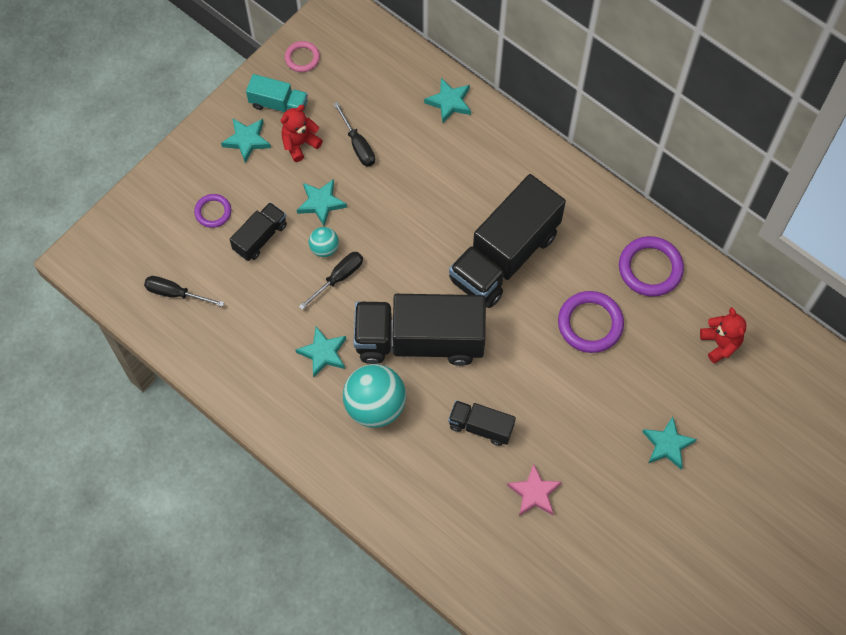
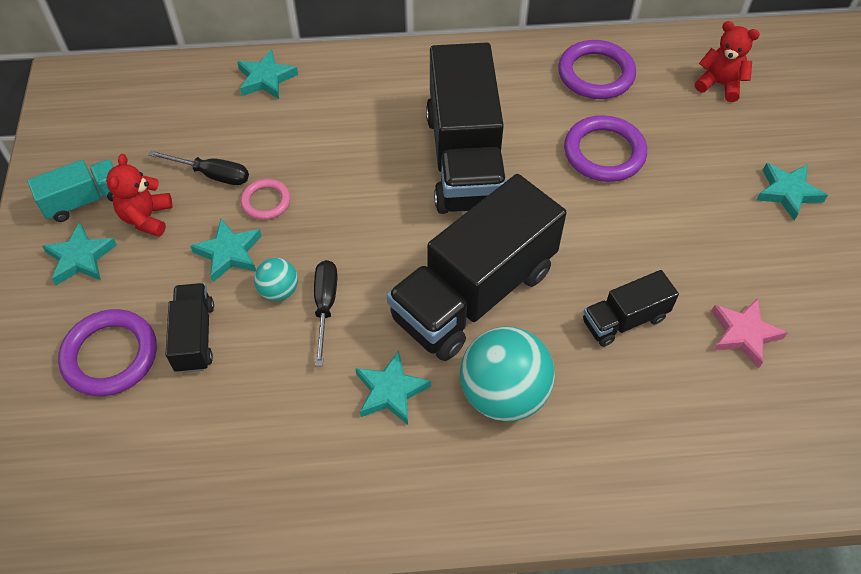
camera: 45 degrees left, 10 degrees down
(175, 293) = (149, 478): black screwdriver -> none
(213, 212) = (110, 355): purple ring -> purple ring, size x1.72
(302, 58) = (69, 144): pink ring -> pink ring (266, 201)

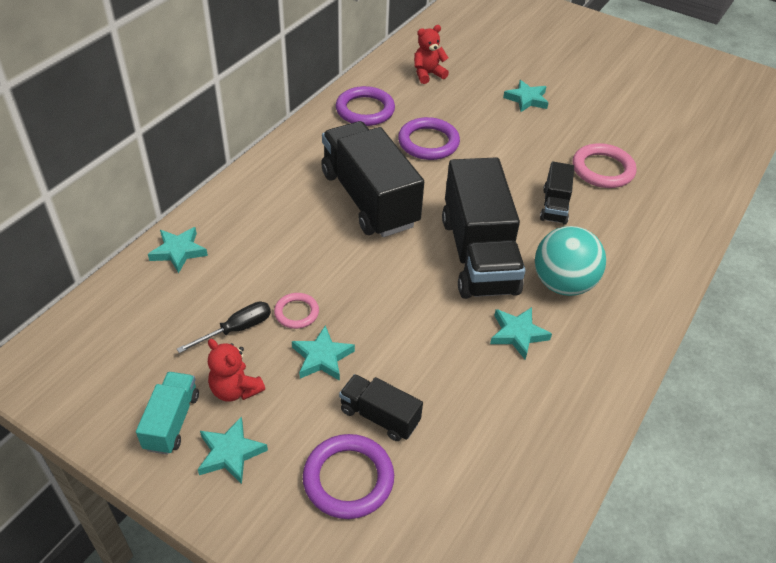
camera: 55 degrees left, 10 degrees down
(279, 290) = (384, 347): turquoise ball -> none
(325, 306) = (420, 330): black screwdriver -> none
(465, 159) = (369, 199): black truck -> black truck turned 150 degrees counterclockwise
(744, 334) = (602, 169): pink star -> pink ring

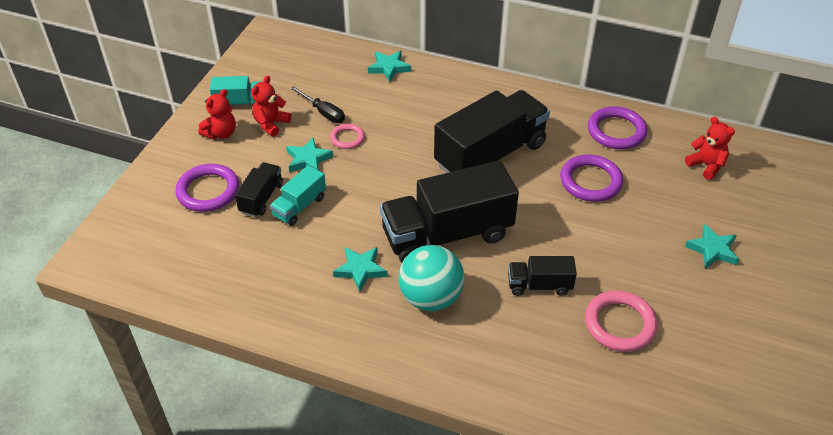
camera: 80 degrees right, 0 degrees up
(230, 453) = (221, 133): turquoise star -> red teddy bear
(405, 377) = (299, 206): none -> turquoise truck

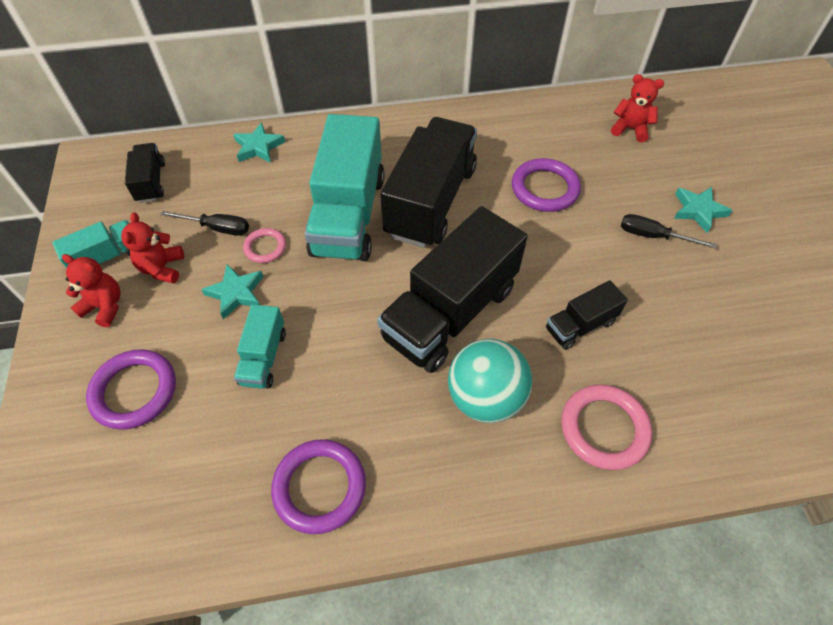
camera: 30 degrees left, 10 degrees up
(221, 133) = (105, 307): red teddy bear -> red teddy bear turned 75 degrees counterclockwise
(261, 198) = (209, 368): black truck -> black truck (151, 182)
(360, 270) = (387, 403): turquoise star -> none
(421, 140) = (349, 215): none -> turquoise truck
(616, 131) = (530, 127): purple ring -> purple ring (319, 487)
(619, 324) = (681, 330): pink ring -> pink ring (604, 428)
(654, 251) = (653, 236): none -> black screwdriver

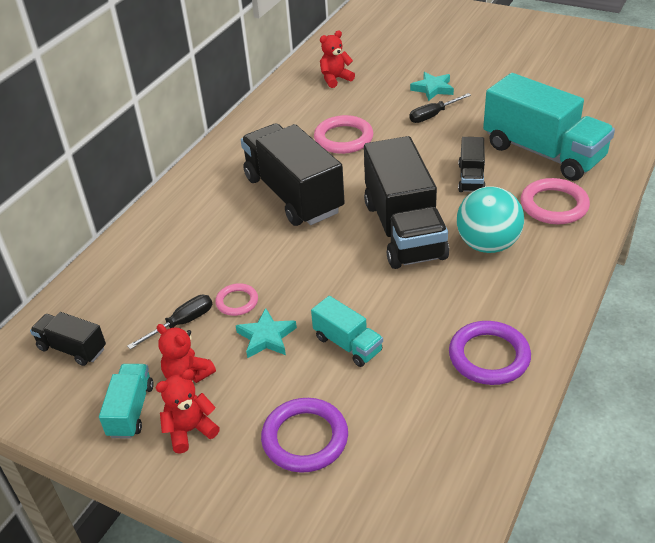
camera: 50 degrees left, 15 degrees down
(258, 147) = (117, 263): turquoise star -> none
(349, 215) = (257, 241): turquoise truck -> turquoise truck (543, 153)
(545, 188) = (343, 138): purple ring -> pink ring

